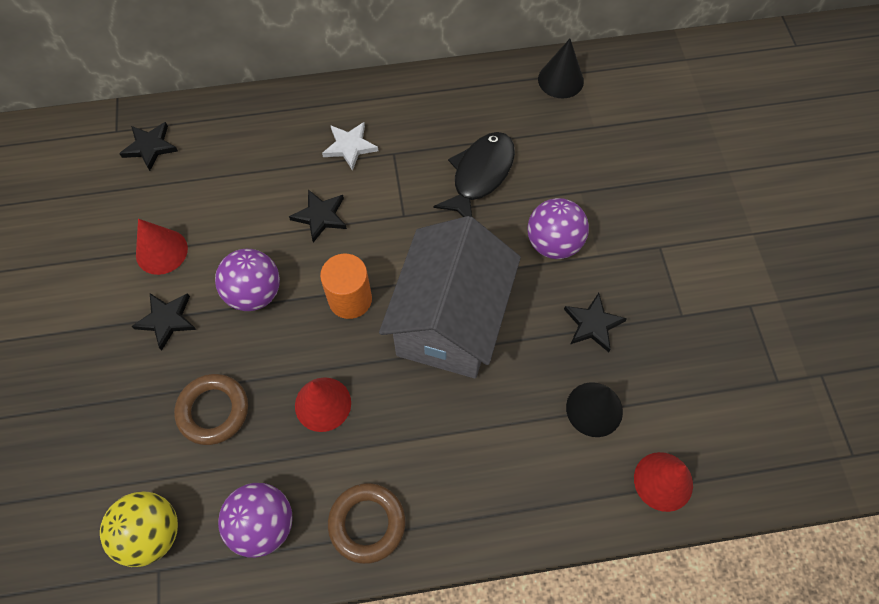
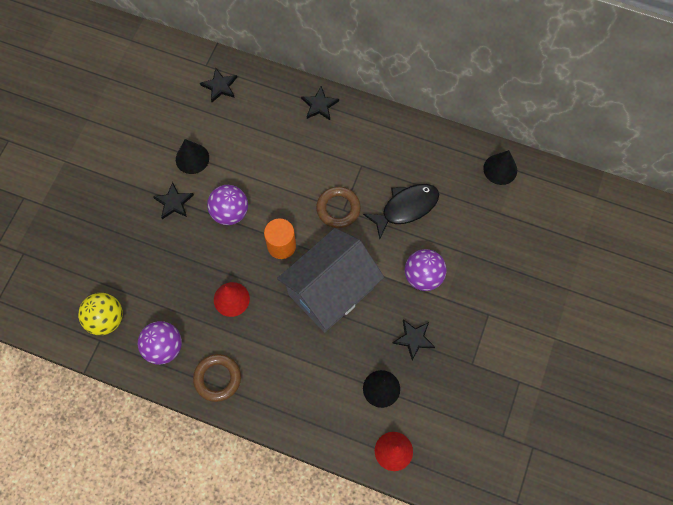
camera: 30 degrees right, 5 degrees up
(161, 251) = (192, 158): red cone -> black cone
(213, 411) = (171, 270): brown ring -> brown ring (338, 209)
(320, 216) = (294, 184): black star -> black star (319, 105)
(350, 146) = (337, 147): white star -> none

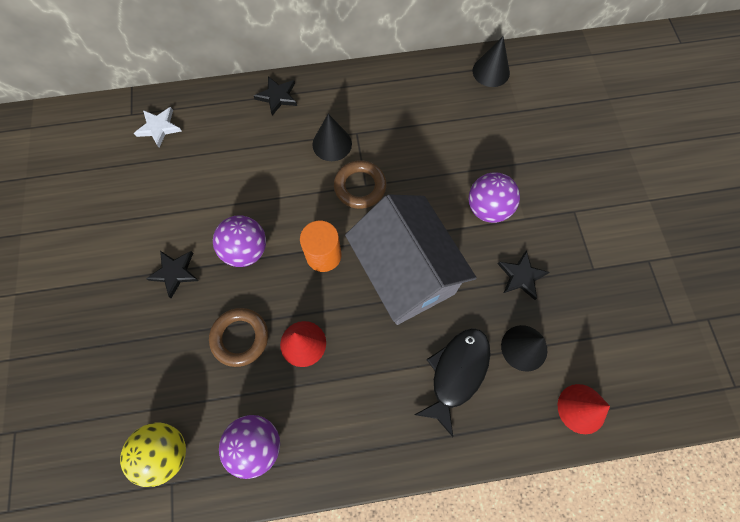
camera: 30 degrees left, 0 degrees up
(192, 158) = (169, 215): black cone -> black cone (332, 144)
(217, 378) = (341, 444): brown ring -> brown ring (240, 338)
(220, 86) = (159, 127): black star -> white star
(330, 291) = (405, 274): grey house -> grey house turned 45 degrees counterclockwise
(406, 208) = (427, 151): black fish -> black fish (456, 373)

